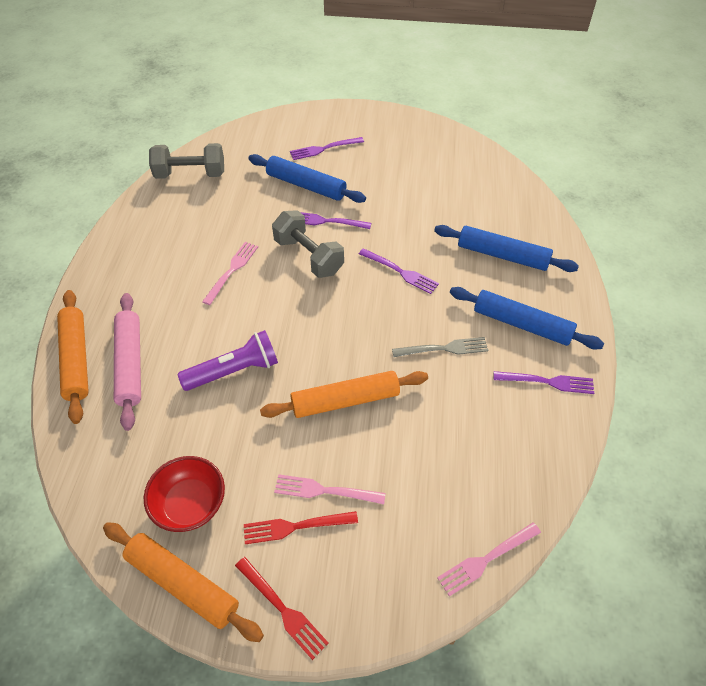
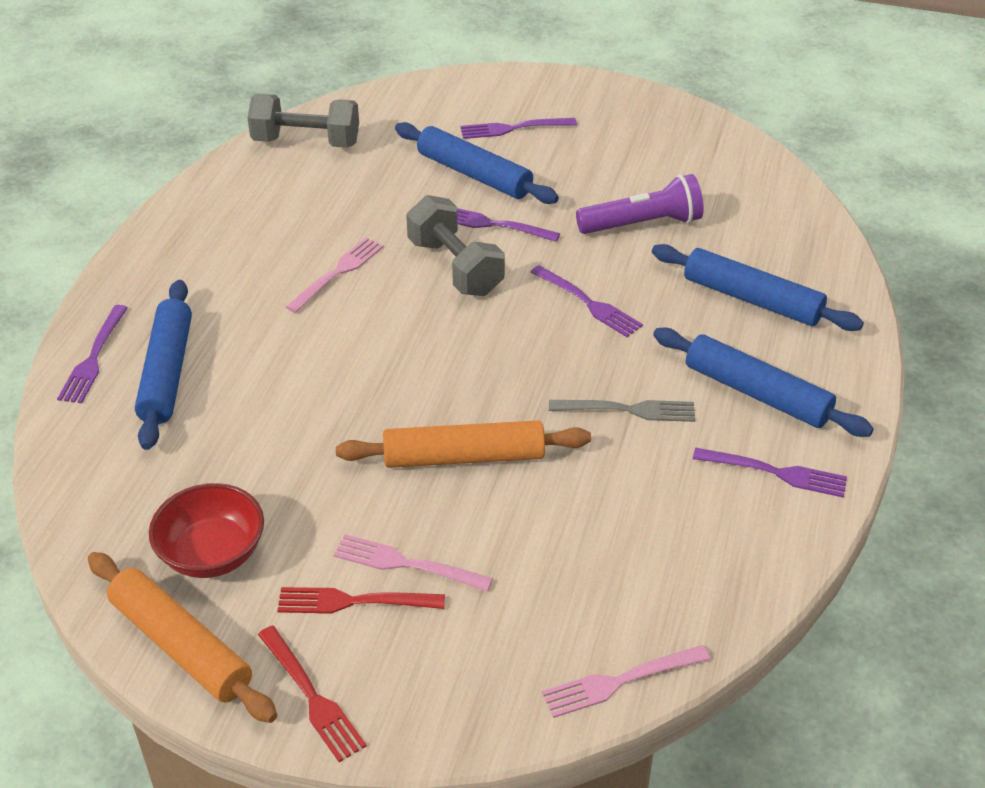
camera: 10 degrees right, 10 degrees down
(76, 359) = (94, 358): orange rolling pin -> purple fork
(130, 364) = (167, 372): pink rolling pin -> blue rolling pin
(234, 371) = (311, 399): purple flashlight -> purple flashlight (642, 224)

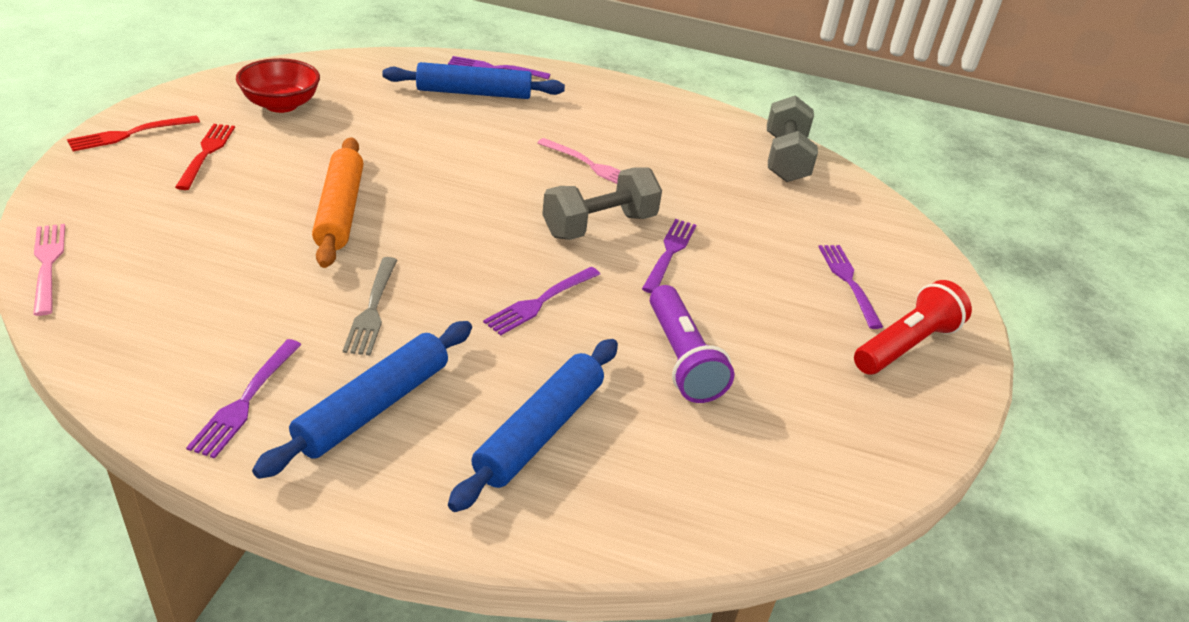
camera: 85 degrees right, 5 degrees down
(180, 646) = (204, 93): orange rolling pin -> none
(406, 564) = (232, 176): pink fork -> none
(474, 174) = (754, 248): blue rolling pin -> none
(592, 111) = (905, 345): none -> red flashlight

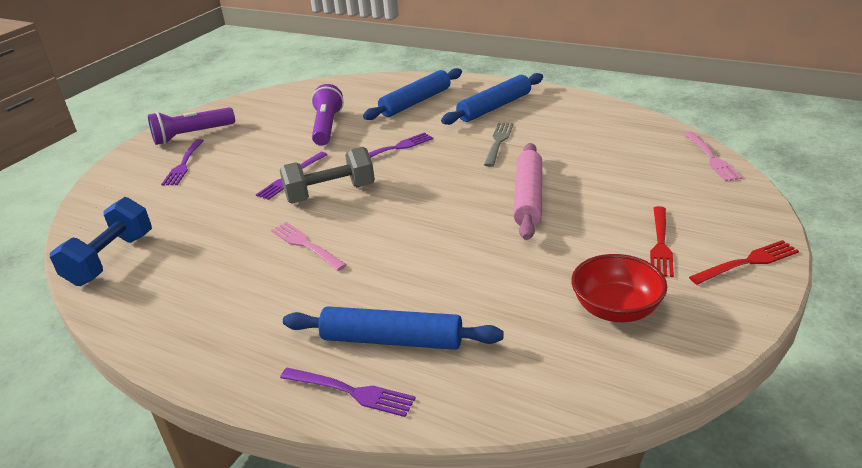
camera: 160 degrees left, 5 degrees down
(246, 400) = (557, 108): purple fork -> none
(340, 211) = (528, 198): orange rolling pin -> pink rolling pin
(785, 159) = (111, 259): grey dumbbell -> blue dumbbell
(905, 345) = (192, 135): red flashlight -> purple flashlight

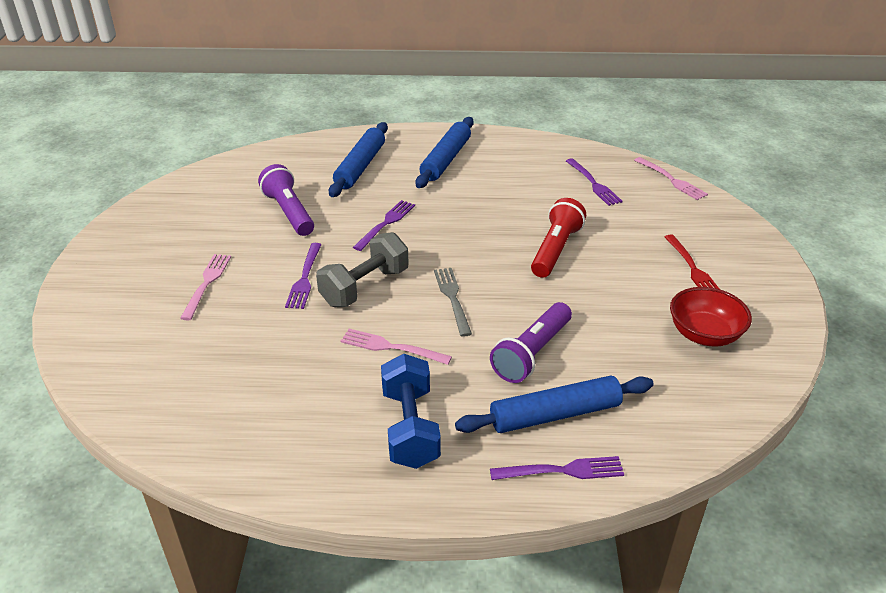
camera: 30 degrees left, 5 degrees up
(111, 259) = (187, 420): blue dumbbell -> blue dumbbell (410, 428)
(184, 164) = (160, 290): purple fork -> purple fork (593, 184)
(192, 135) = (132, 252): purple flashlight -> purple flashlight (532, 353)
(219, 166) = (207, 283): none -> pink fork
(498, 142) = (482, 198): grey fork -> grey fork (452, 298)
(528, 198) = (555, 250): pink rolling pin -> red flashlight
(747, 262) = (764, 269): red fork -> none

